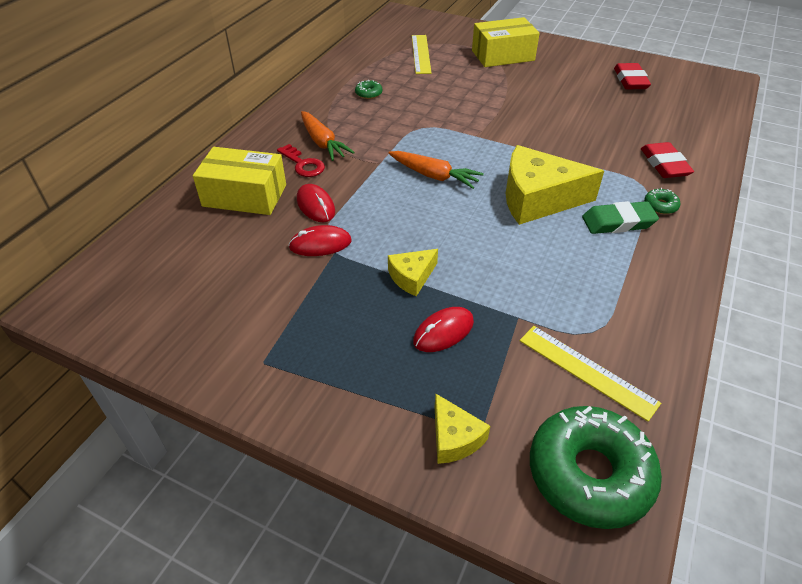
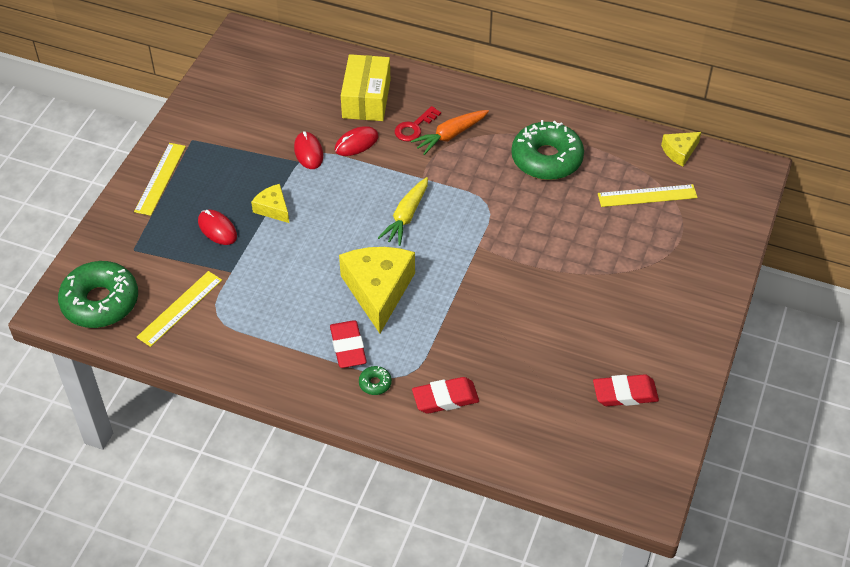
camera: 85 degrees right, 5 degrees up
(336, 401) = (160, 178): none -> yellow ruler
(368, 93) = (546, 159): green donut -> green donut, size x2.49
(434, 176) = (406, 217): orange carrot -> yellow carrot
(454, 438) = (129, 237): yellow cheese -> yellow cheese (679, 152)
(503, 55) = (662, 271): yellow box -> none
(618, 222) = (348, 347): green eraser -> red eraser

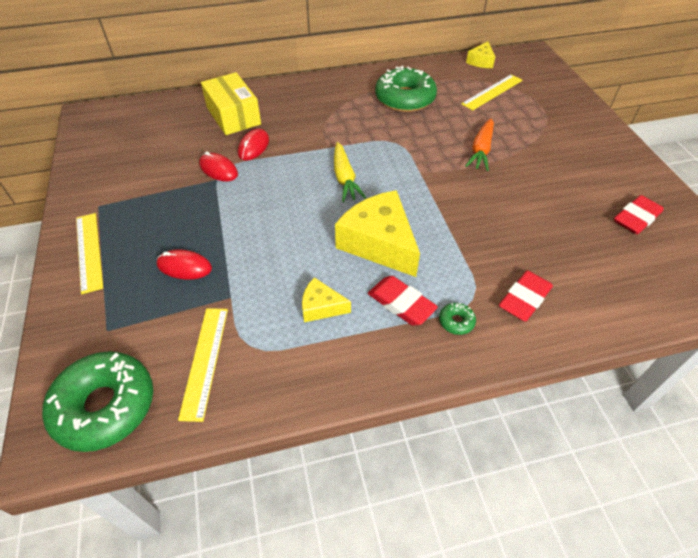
camera: 35 degrees left, 0 degrees up
(273, 209) = (224, 225): yellow cheese -> yellow cheese (321, 307)
(414, 127) = (289, 118): red key -> none
(450, 135) = (322, 112): orange carrot -> orange carrot (481, 150)

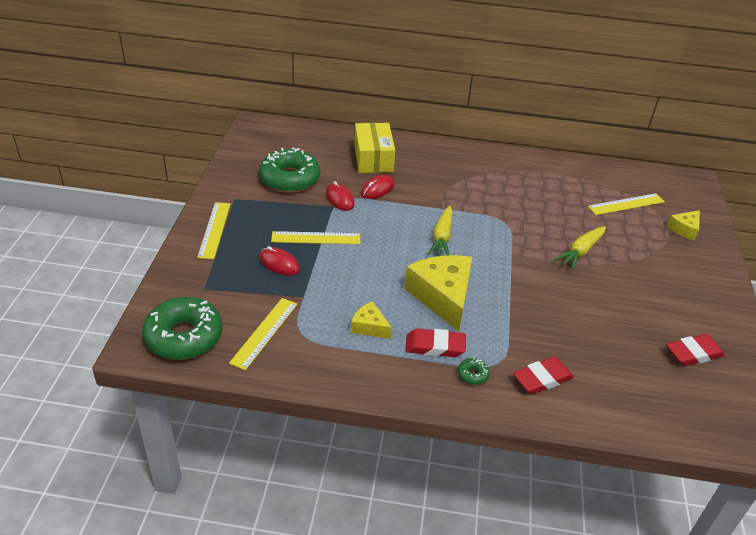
camera: 20 degrees right, 10 degrees down
(213, 222) = (316, 238): none -> yellow ruler
(401, 303) = (435, 346): red eraser -> red eraser turned 60 degrees counterclockwise
(405, 99) = (535, 186): green donut -> green donut (290, 179)
(481, 61) = (633, 173): yellow cheese -> yellow cheese (684, 229)
(481, 150) = (580, 252): orange carrot -> yellow carrot

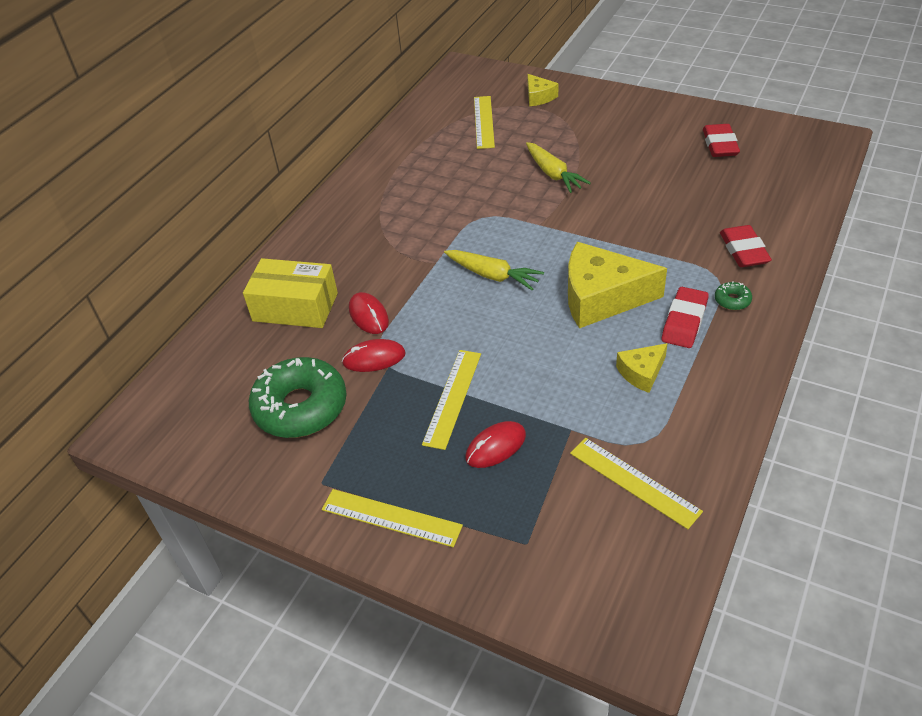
camera: 65 degrees left, 5 degrees up
(184, 336) = (626, 579): green donut -> none

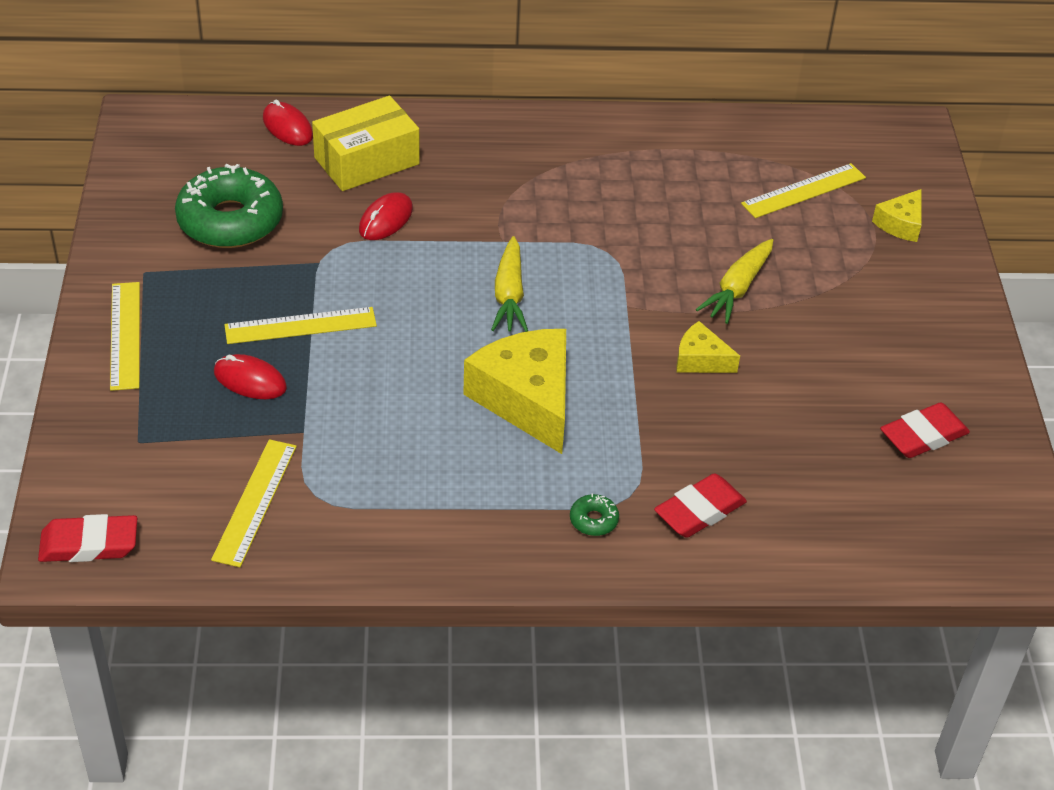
camera: 55 degrees right, 0 degrees up
(295, 307) = (366, 161): yellow box -> yellow box turned 75 degrees clockwise
(374, 358) = (325, 247): red mouse -> red mouse (287, 127)
(642, 373) = (420, 467): yellow cheese -> yellow cheese (700, 360)
(684, 321) = (528, 484): red eraser -> red eraser (89, 544)

